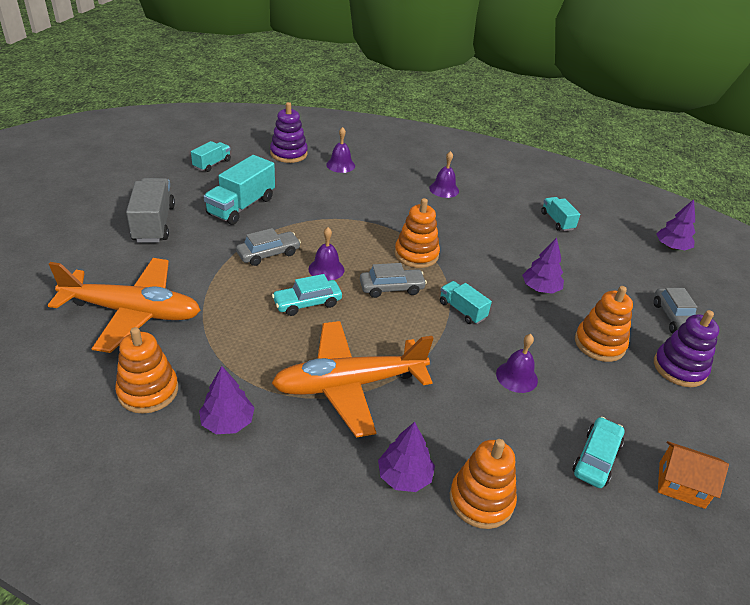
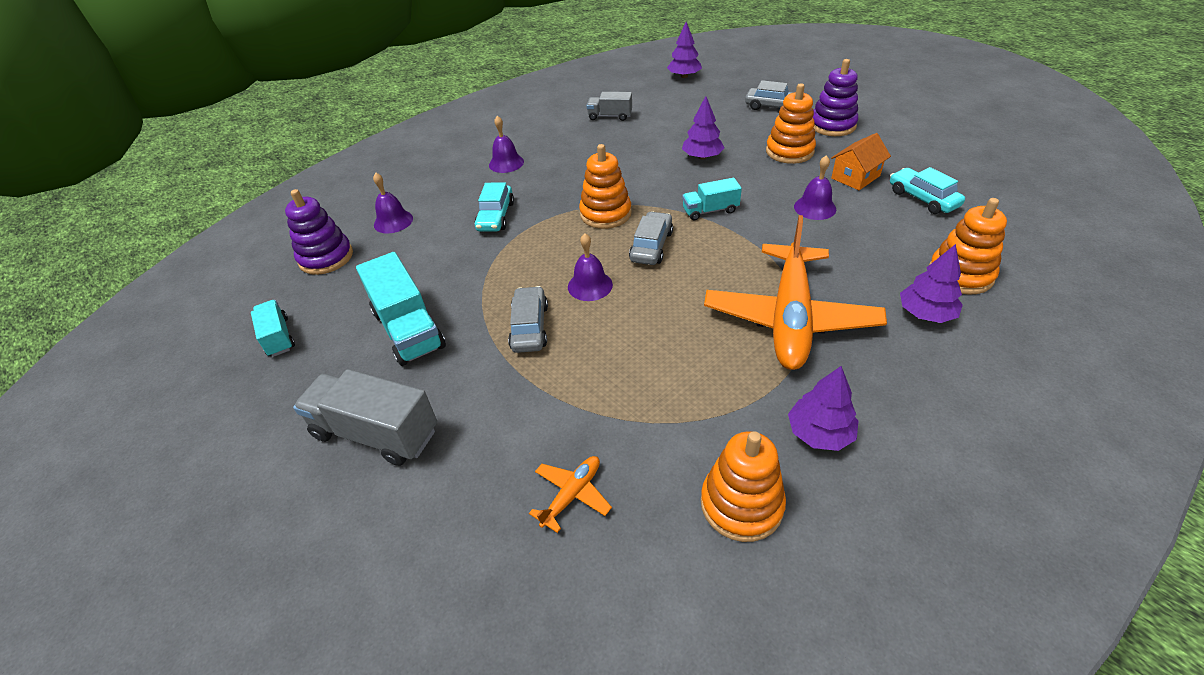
camera: 55 degrees left, 5 degrees up
(133, 312) = (572, 495): orange plane -> orange plane, size x0.42
(307, 303) = (642, 316): turquoise car -> turquoise car (495, 216)
(557, 221) = (610, 116): turquoise truck -> grey truck
(681, 485) = (956, 169): orange house -> orange house (855, 177)

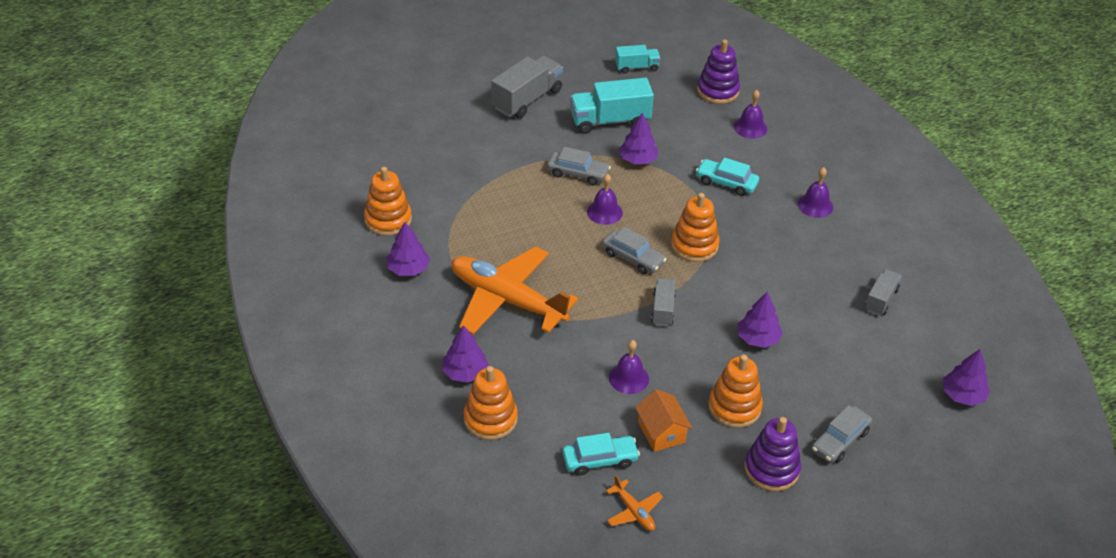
camera: 105 degrees right, 0 degrees up
(481, 285) = (638, 160): none -> purple tree
(572, 495) = (436, 162): orange plane -> orange plane (634, 511)
(710, 211) = (662, 309): turquoise truck -> grey truck

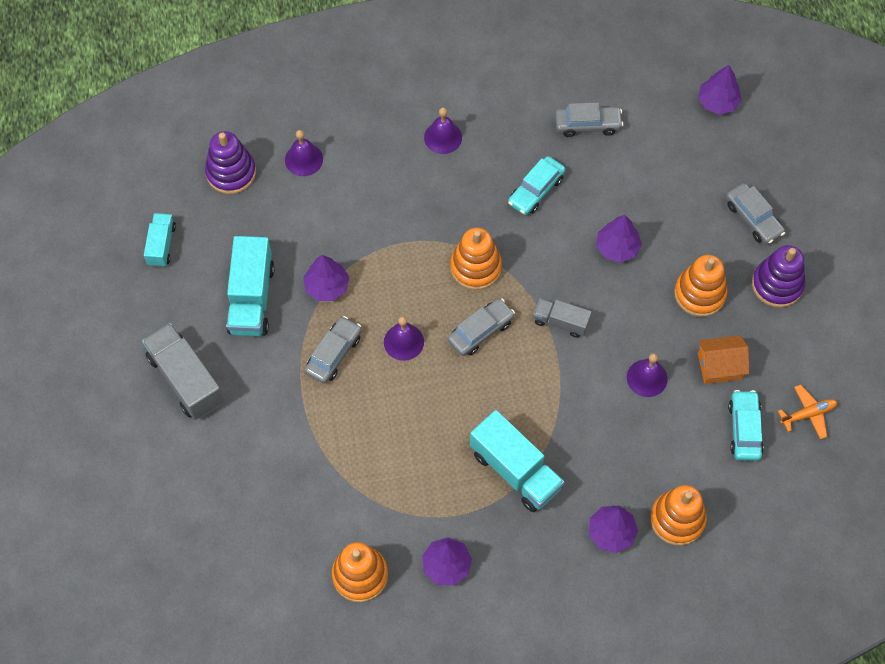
camera: 75 degrees left, 20 degrees up
(507, 299) = (515, 470): orange plane -> turquoise truck
(726, 183) = (387, 209): turquoise car -> turquoise car (536, 190)
(881, 300) = (587, 125): grey truck -> grey car

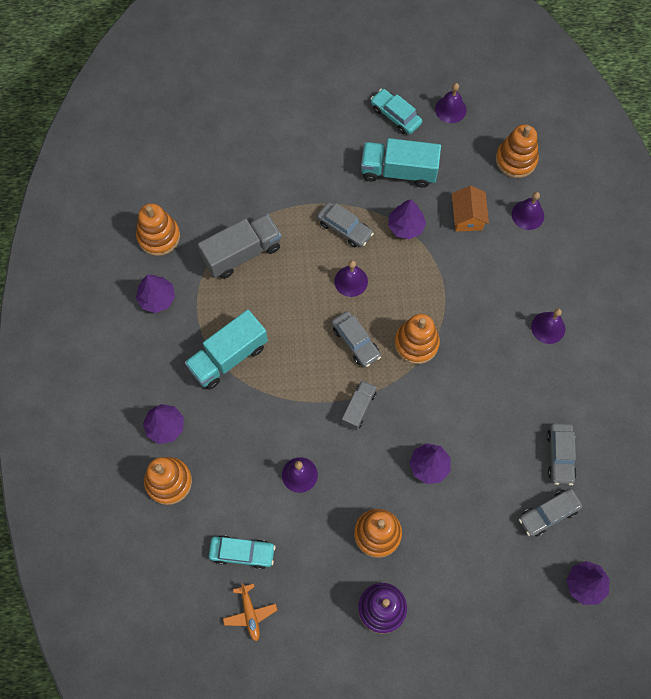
camera: 95 degrees right, 5 degrees up
(161, 245) = (450, 109): turquoise truck -> purple bell
(186, 380) = (332, 124): grey truck -> grey truck (242, 253)
(231, 173) = (516, 160): purple stacking toy -> orange stacking toy
(536, 190) = (491, 401): turquoise car -> turquoise car (395, 115)
(719, 366) = (304, 540): orange house -> orange house (467, 217)
(753, 218) = (453, 598): grey car -> grey car (548, 514)

